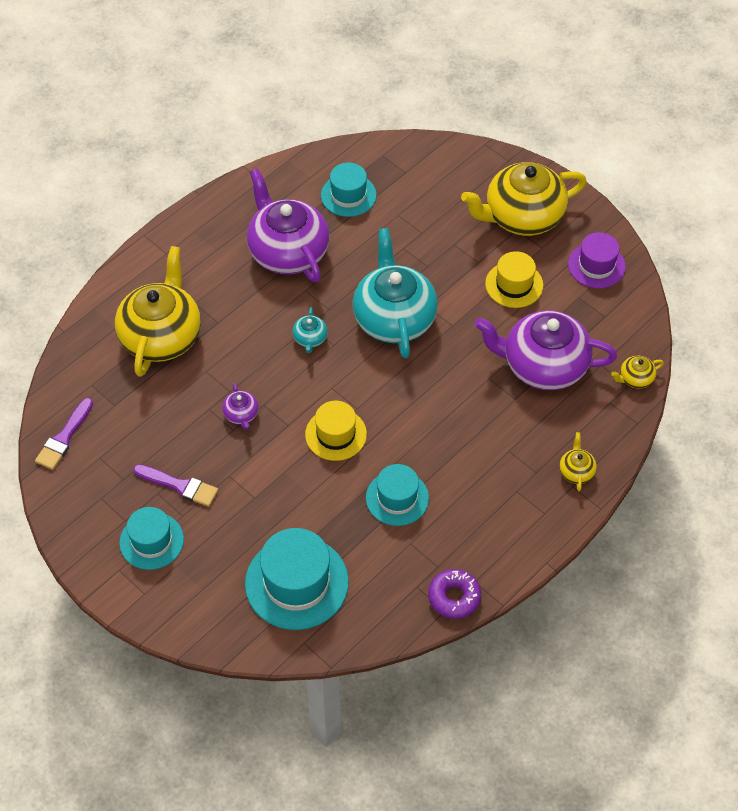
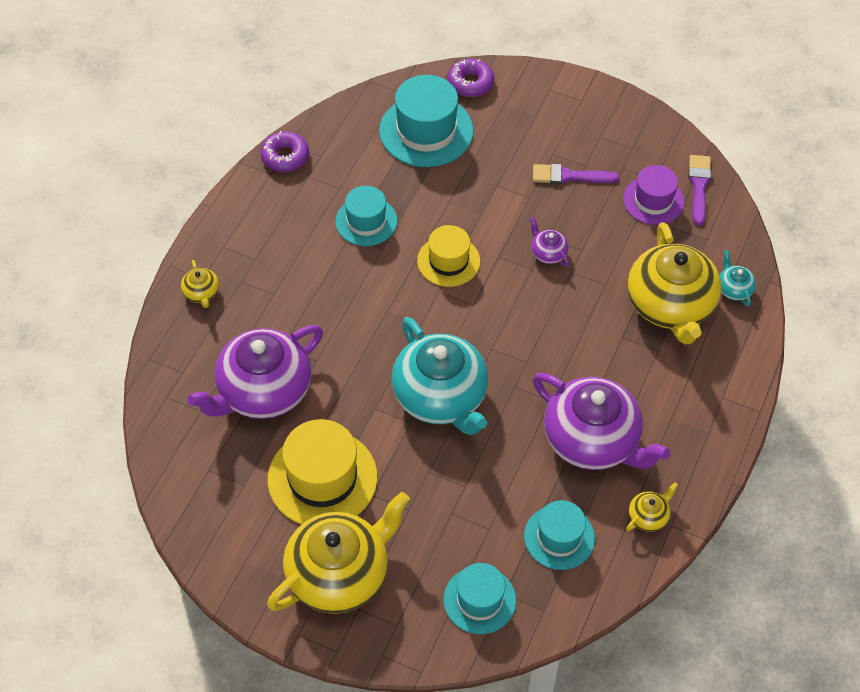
camera: 160 degrees right, 0 degrees up
(151, 541) = (567, 128): turquoise hat -> turquoise hat (479, 600)
(223, 629) = (470, 83): none -> purple donut
(310, 339) = (519, 348): turquoise teapot -> turquoise teapot (734, 289)
(514, 284) = (322, 478): yellow hat -> yellow hat, size x1.58
(543, 366) = (263, 391): purple teapot -> purple teapot turned 150 degrees clockwise
(596, 265) = (233, 533): purple hat -> purple hat (653, 200)
(635, 379) = (160, 406): yellow teapot -> yellow teapot (648, 516)

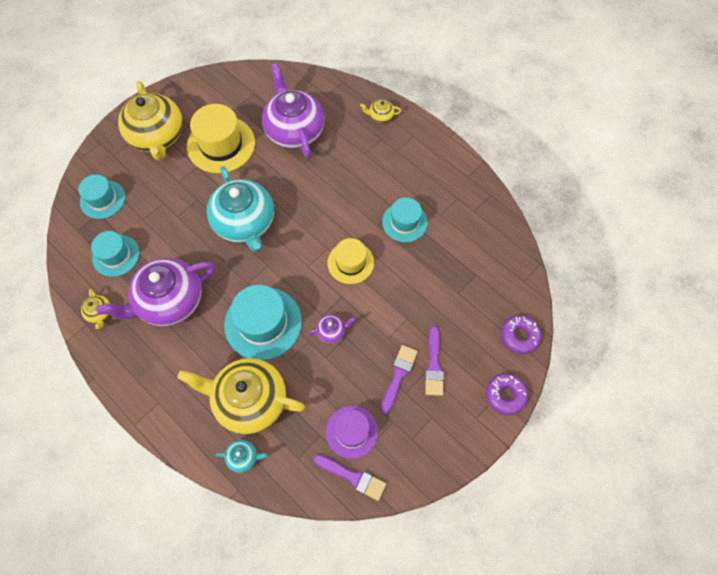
camera: 110 degrees right, 10 degrees up
(285, 157) = (480, 189): purple donut -> purple donut (505, 395)
(426, 131) = (477, 287): turquoise hat -> turquoise hat (263, 323)
(441, 397) = (245, 223): turquoise teapot -> turquoise teapot turned 105 degrees counterclockwise
(541, 148) = (434, 365): none -> purple brush

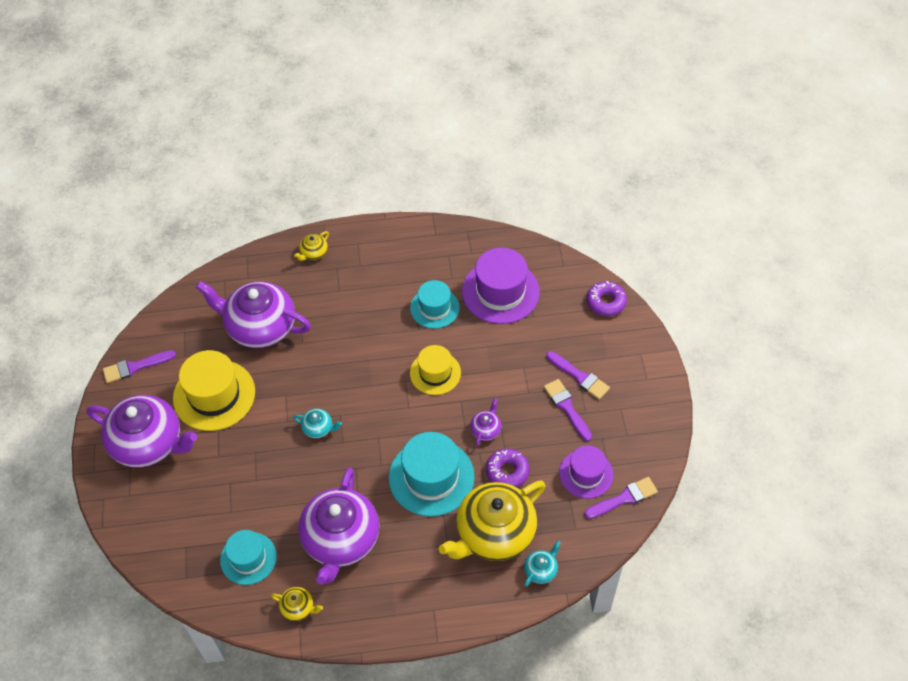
camera: 50 degrees left, 10 degrees down
(102, 199) = (173, 534): turquoise hat -> none
(157, 137) = (149, 443): yellow teapot -> purple teapot
(206, 87) = (135, 367): none -> purple brush
(245, 223) = (318, 428): turquoise teapot -> turquoise teapot, size x0.41
(458, 255) = (500, 292): none -> purple hat
(505, 395) = (645, 346): purple donut -> purple donut (507, 471)

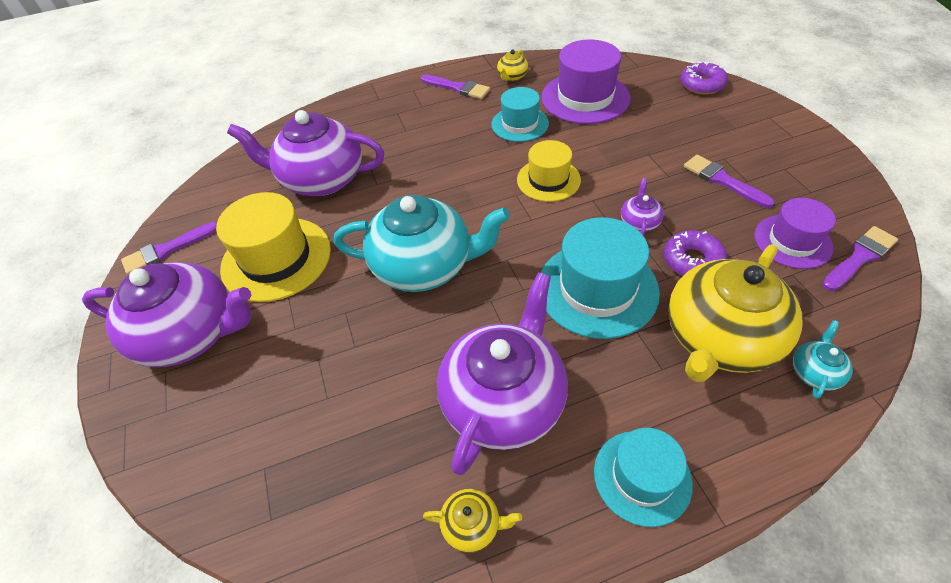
camera: 10 degrees left, 5 degrees down
(248, 558) = (369, 462): turquoise hat -> turquoise hat (642, 477)
(313, 253) = (367, 106): yellow teapot -> yellow teapot (512, 76)
(318, 428) = (424, 266): turquoise teapot -> turquoise teapot, size x2.42
(340, 540) = (504, 399): purple teapot -> purple teapot turned 150 degrees counterclockwise
(579, 377) = (717, 150): purple brush -> purple brush (458, 88)

